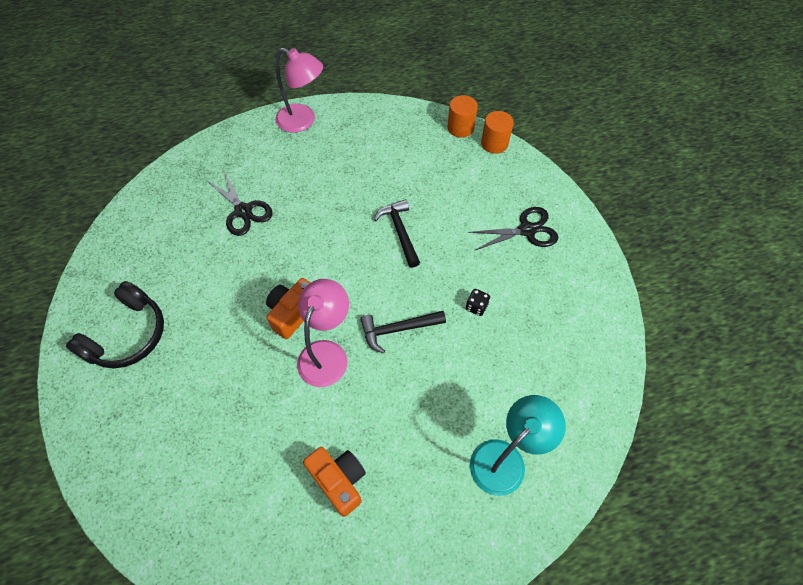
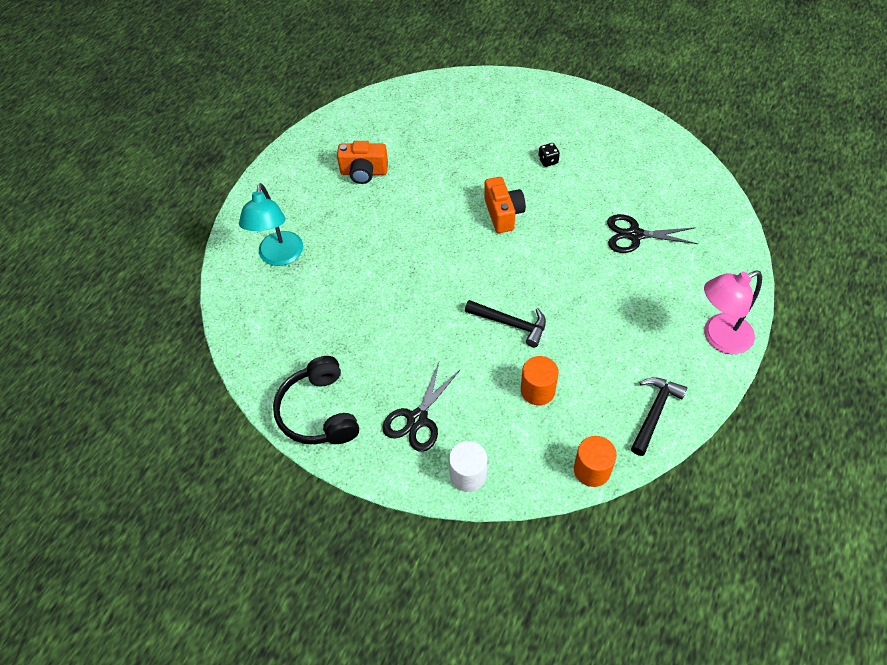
camera: 135 degrees right, 5 degrees down
(128, 335) = (574, 126): black headphones -> black headphones (319, 412)
(327, 353) = (451, 214): pink lamp -> none
(398, 329) = (426, 263): black hammer -> black hammer (654, 413)
(476, 307) = (391, 323): black dice -> black dice (548, 161)
(494, 143) = (541, 483): orange cylinder -> orange cylinder (537, 390)
(529, 179) = (468, 475): none -> white cylinder

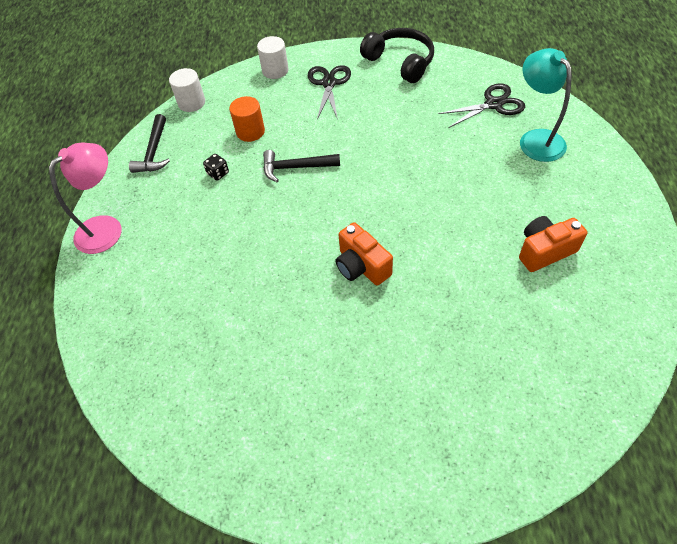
camera: 155 degrees right, 0 degrees up
(548, 161) = (348, 360): black dice -> black dice (218, 173)
(592, 470) = (191, 103): orange cylinder -> white cylinder
(634, 235) = (210, 300): black scissors -> black scissors (493, 104)

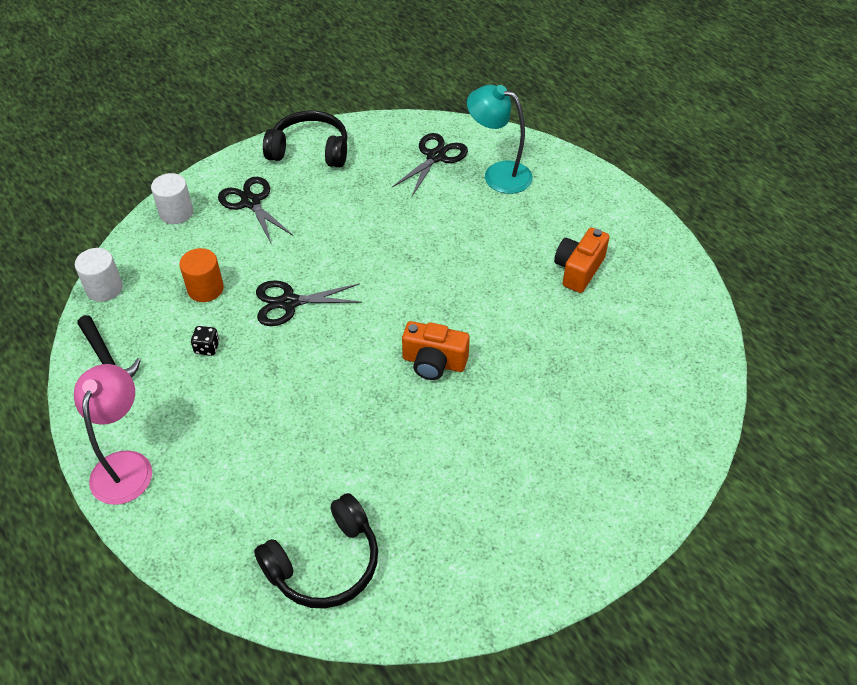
camera: 40 degrees left, 5 degrees down
(163, 374) = (324, 563): none -> black headphones
(296, 167) = (289, 302): black hammer -> black scissors

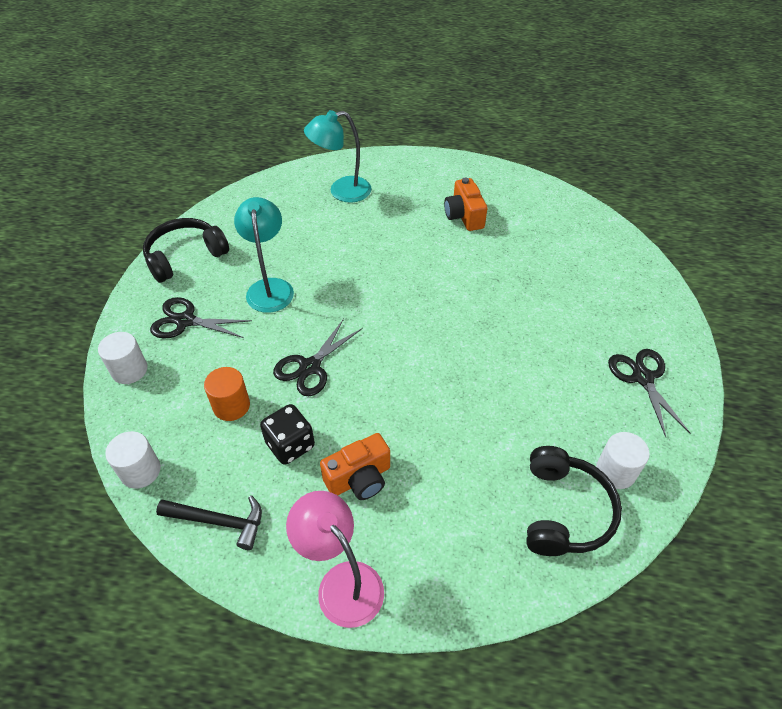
camera: 45 degrees left, 0 degrees up
(207, 348) = (290, 445): black dice -> black dice, size x1.77
(338, 218) = (270, 287): none -> turquoise lamp
(405, 575) = (615, 471): none -> white cylinder
(434, 362) = (456, 331): orange camera -> orange camera (359, 478)
(436, 157) = (286, 206): black scissors -> black scissors (643, 378)

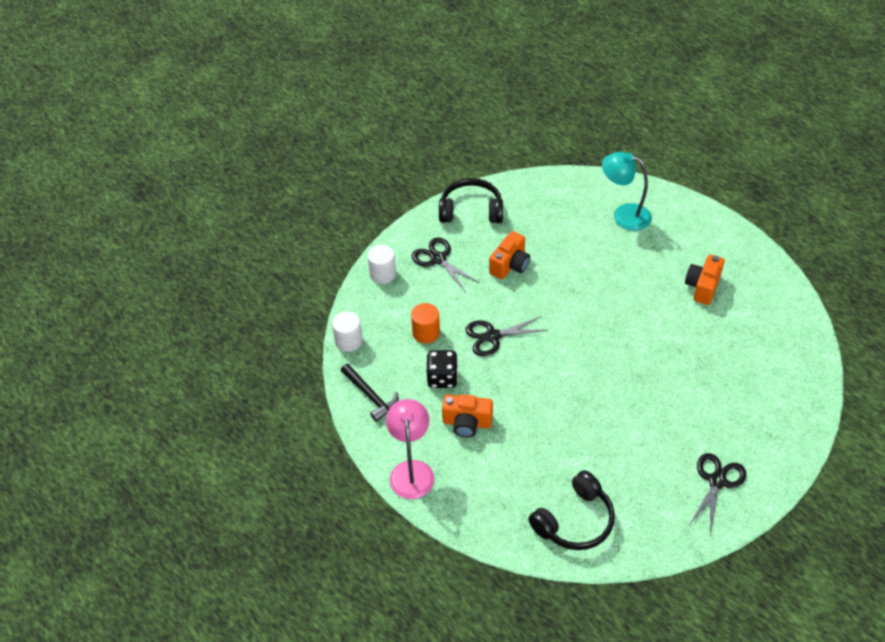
camera: 40 degrees right, 0 degrees up
(270, 287) = (510, 265): turquoise lamp -> orange camera
(615, 471) = (632, 522): white cylinder -> none

